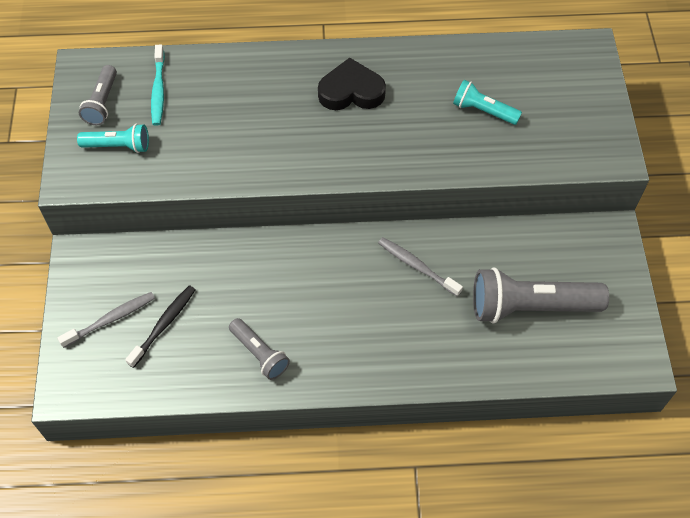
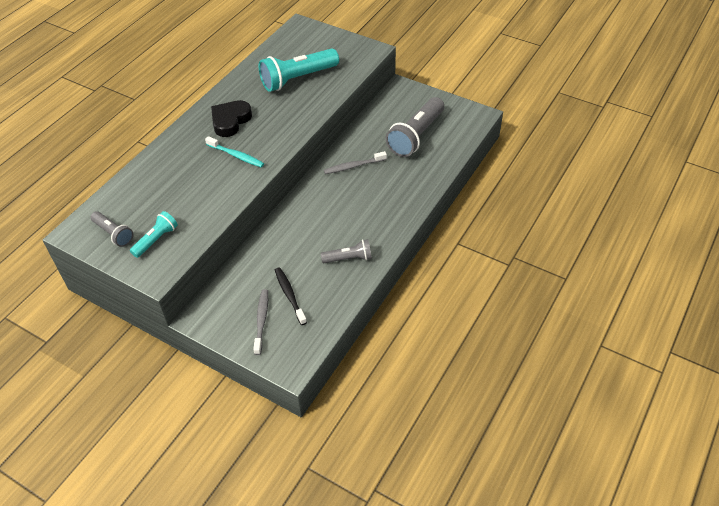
camera: 55 degrees left, 10 degrees down
(158, 90) = (135, 202): turquoise toothbrush -> turquoise toothbrush (236, 156)
(483, 111) = (298, 79): turquoise flashlight -> turquoise flashlight, size x1.84

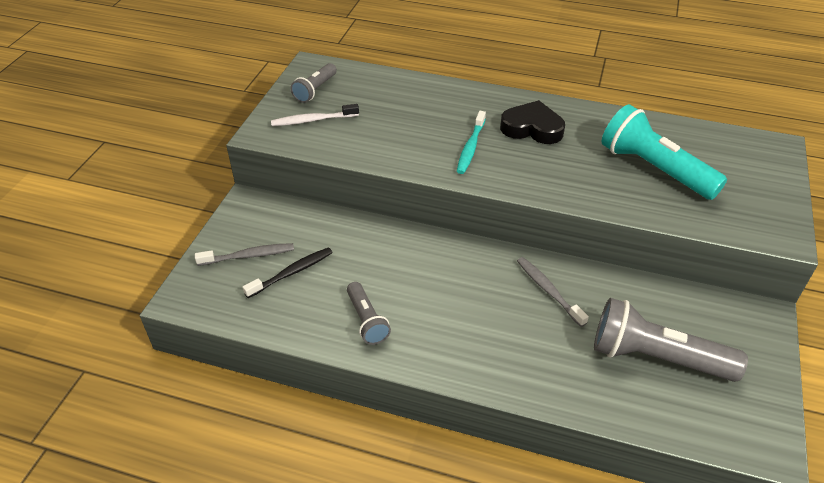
camera: 75 degrees right, 5 degrees down
(156, 240) = (313, 120): turquoise flashlight -> white toothbrush

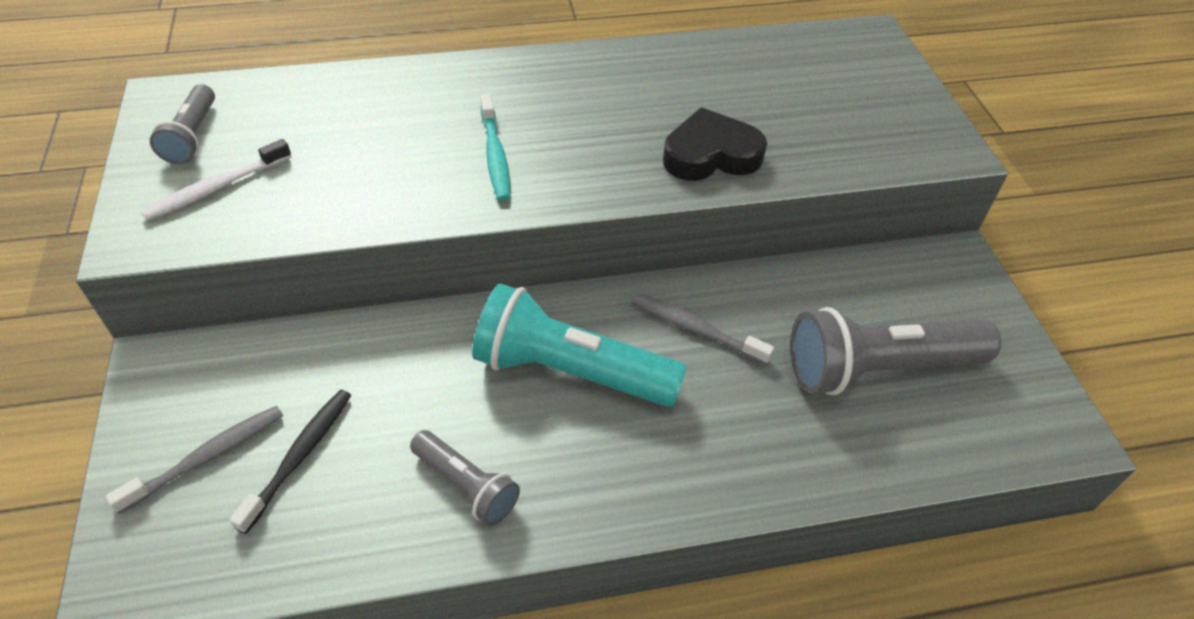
camera: 30 degrees left, 5 degrees up
(532, 128) = (564, 99): black heart -> black heart (711, 155)
(654, 169) = (754, 109): turquoise flashlight -> turquoise flashlight (570, 371)

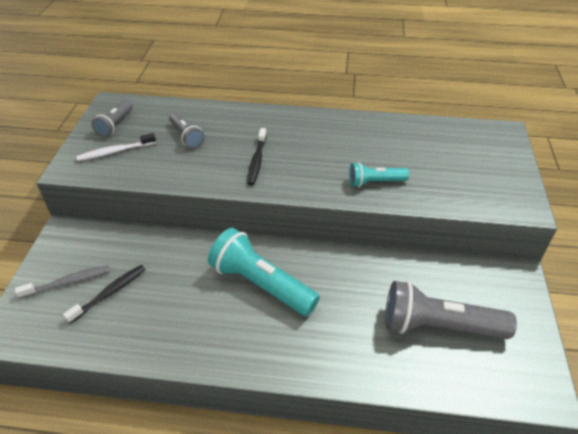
camera: 20 degrees right, 5 degrees down
(467, 485) = (183, 329): grey flashlight -> grey flashlight (186, 136)
(495, 155) = (257, 160): turquoise toothbrush -> black toothbrush
(695, 329) = (339, 278): grey toothbrush -> none
(711, 155) = (375, 182): black heart -> turquoise flashlight

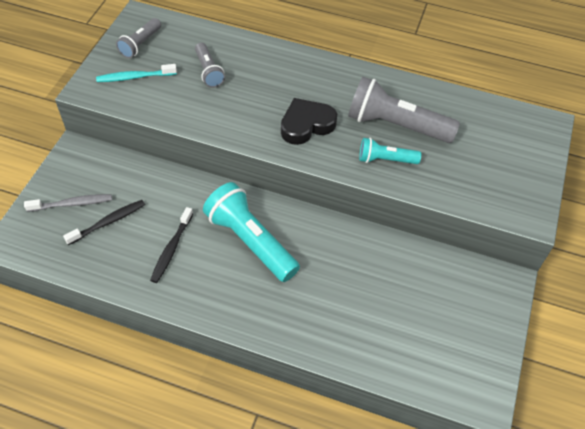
camera: 10 degrees right, 10 degrees up
(115, 151) = (135, 77): white toothbrush -> turquoise toothbrush
(257, 160) = (273, 113): black toothbrush -> black toothbrush (171, 249)
(291, 165) = (306, 125): none -> black heart
(438, 326) = (407, 317): grey flashlight -> grey flashlight (395, 125)

